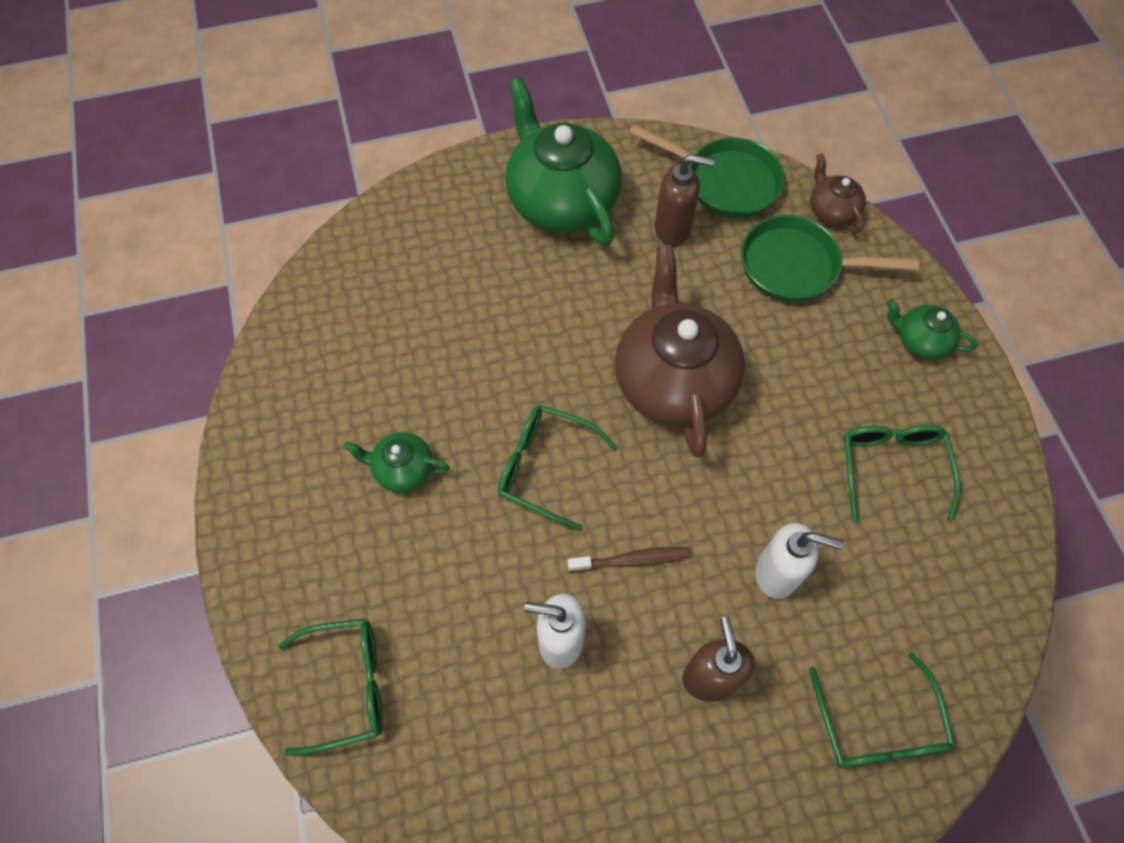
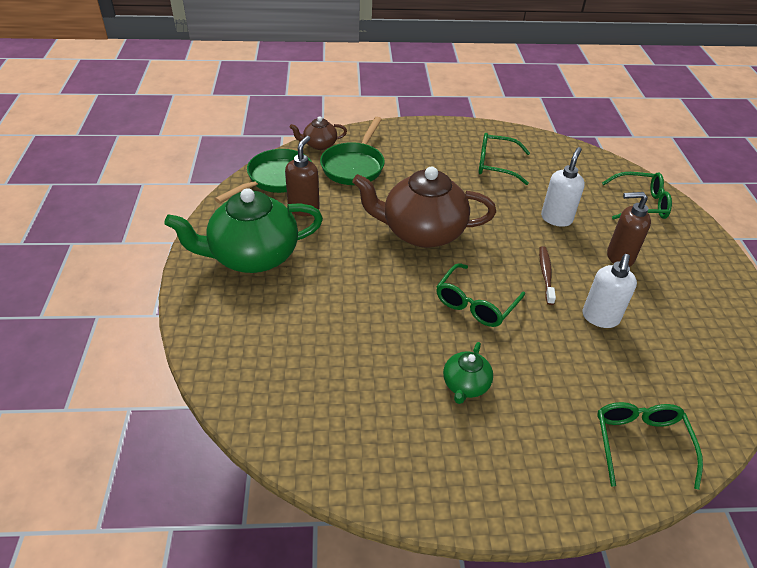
camera: 80 degrees left, 20 degrees down
(920, 341) = (419, 137): green teapot -> none

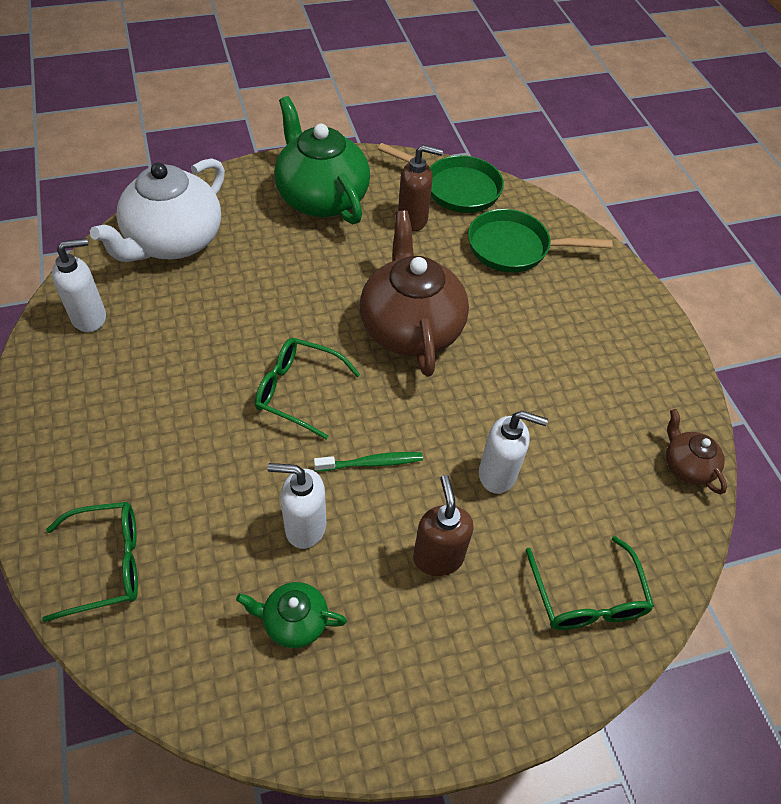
camera: 75 degrees right, 10 degrees up
(270, 369) = (173, 241): none -> white teapot
(319, 145) = (542, 210): brown teapot -> brown teapot (686, 466)
(359, 447) = (90, 317): none -> white soap dispenser
(465, 385) = (172, 391): green teapot -> green teapot (294, 621)
(496, 165) = (595, 395): green glasses -> none
(545, 275) = (371, 463): brown toothbrush -> green toothbrush

